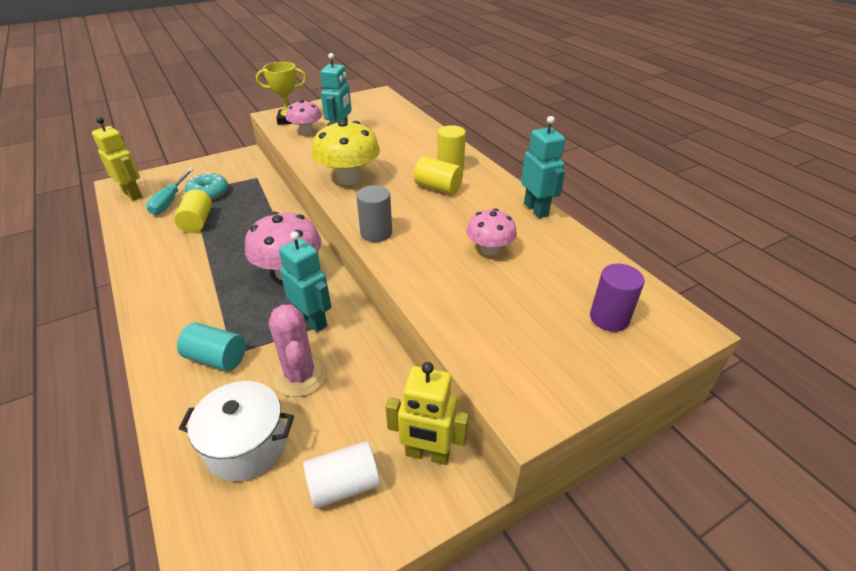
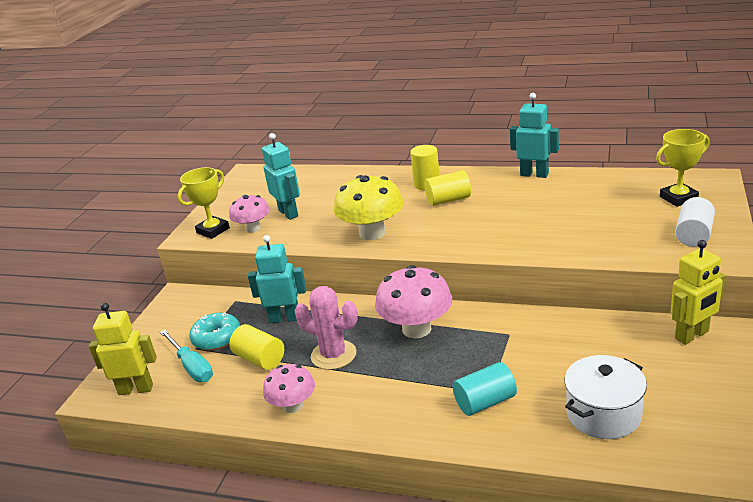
camera: 40 degrees left, 10 degrees down
(300, 376) = (556, 365): pink cactus -> pink cactus (333, 355)
(313, 320) = (497, 337): turquoise robot -> turquoise robot (285, 318)
(344, 485) = (685, 380): white cylinder -> white cylinder (693, 235)
(376, 233) = (472, 246): grey cylinder -> none
(489, 249) = (557, 209): pink mushroom -> pink mushroom (293, 405)
(609, 318) = (678, 198): purple cylinder -> yellow trophy

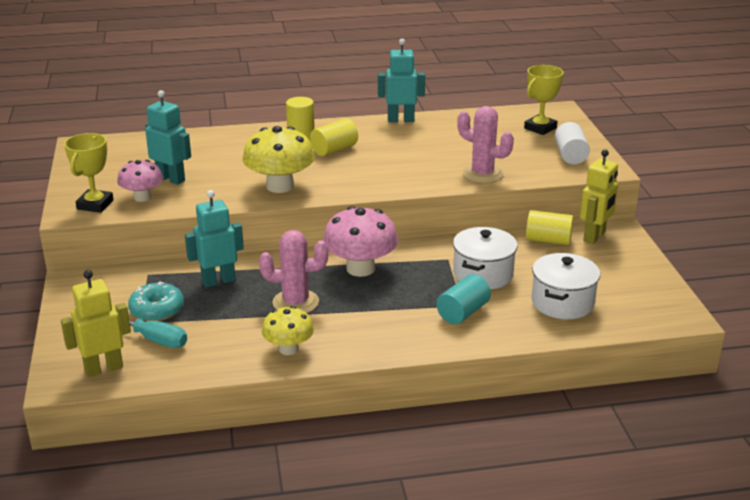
camera: 30 degrees left, 0 degrees up
(260, 359) = (221, 319): yellow cylinder -> yellow cylinder (548, 240)
(293, 405) = (288, 349): pink mushroom -> yellow mushroom
(535, 359) = (483, 274): none -> white pot
(578, 245) = (482, 174): none -> pink cactus

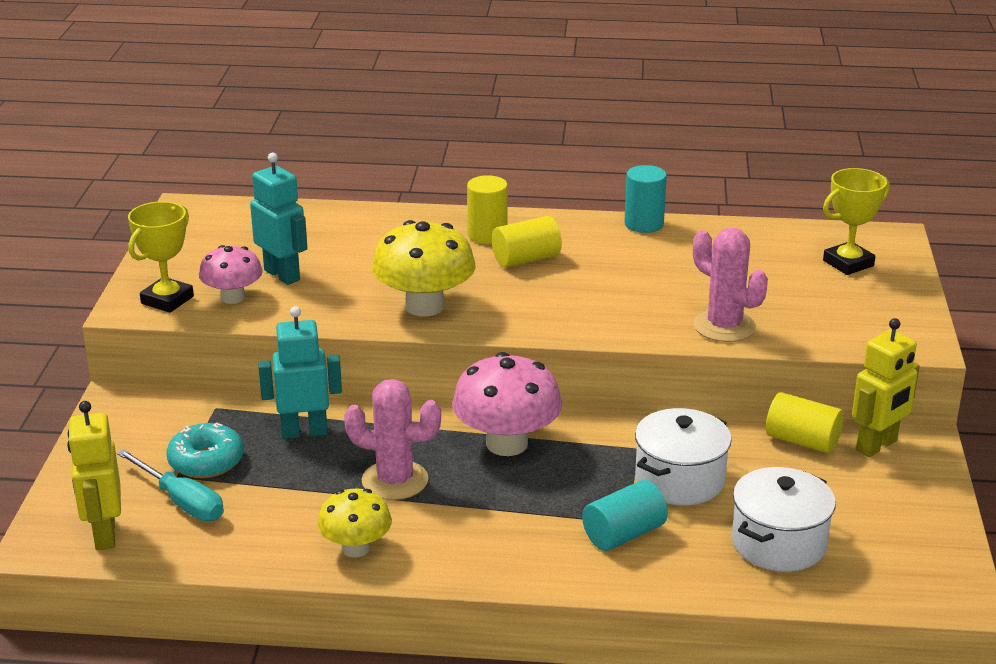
camera: 15 degrees right, 0 degrees up
(103, 368) = (104, 534): yellow robot -> yellow robot turned 90 degrees counterclockwise
(401, 120) = (644, 224): turquoise robot -> turquoise cylinder
(570, 155) = (873, 314): white cylinder -> none

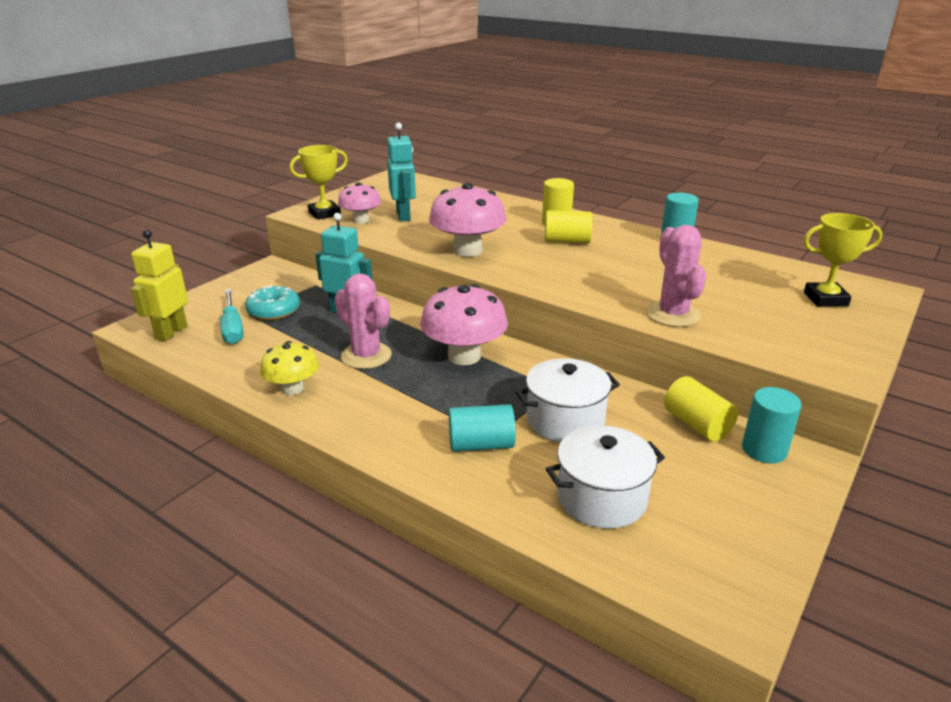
camera: 30 degrees right, 0 degrees up
(424, 306) = (467, 251): yellow mushroom -> pink mushroom
(877, 446) = (764, 450): yellow robot -> turquoise cylinder

